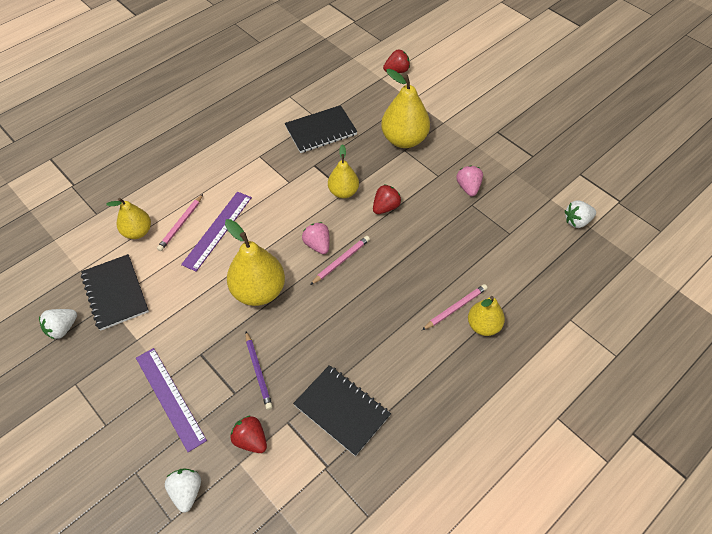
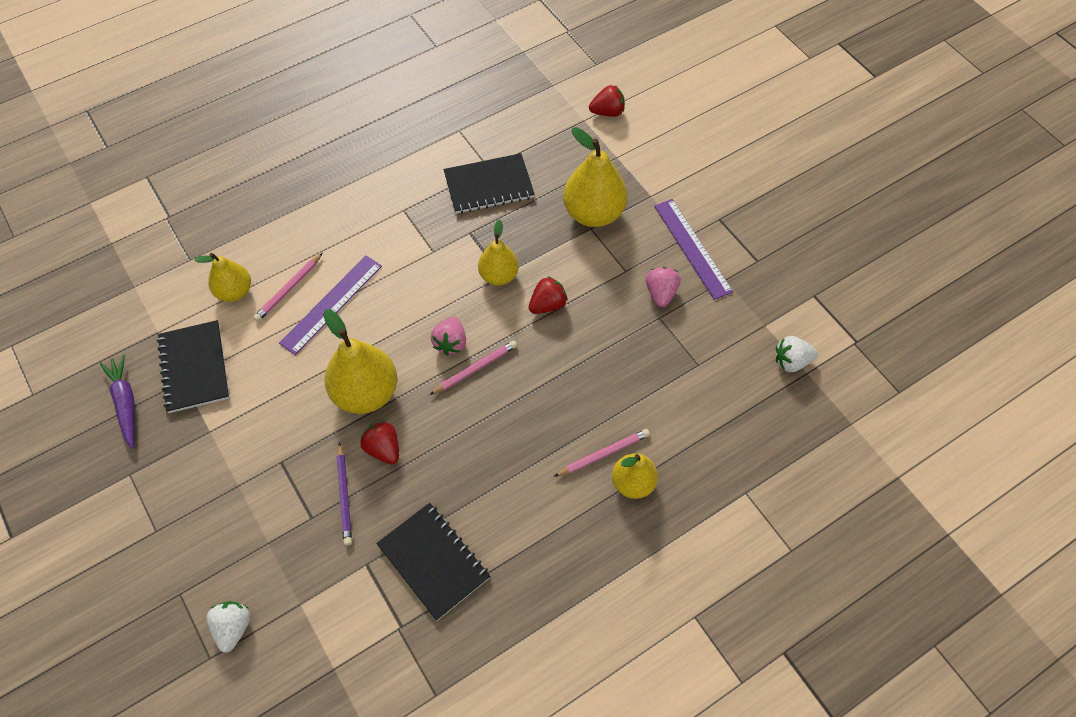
camera: 10 degrees right, 5 degrees up
(62, 328) = (125, 403): white strawberry -> purple carrot
(170, 398) = (235, 511): purple ruler -> purple ruler (692, 248)
(251, 440) = (319, 579): red strawberry -> red strawberry (383, 449)
(317, 245) = (450, 343): pink strawberry -> pink strawberry turned 150 degrees counterclockwise

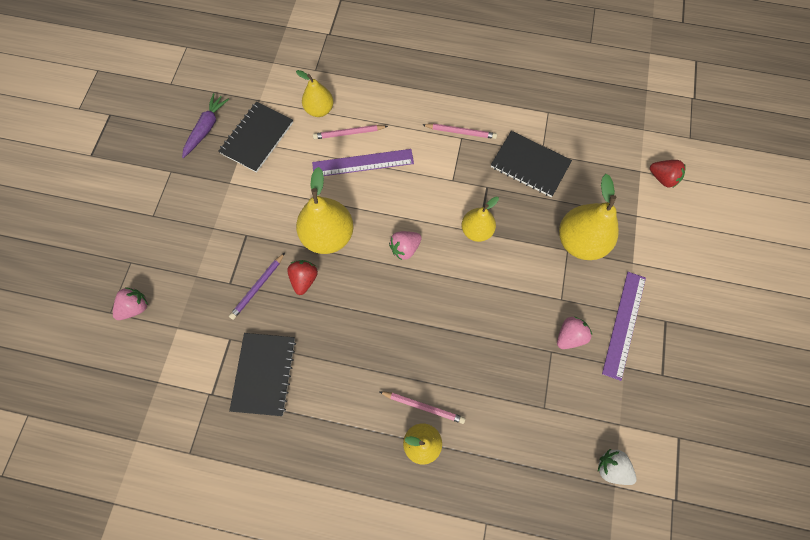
camera: 45 degrees right, 10 degrees up
(233, 627) = (135, 307): white strawberry -> pink strawberry
(475, 369) = (403, 278): pink pencil -> pink pencil (461, 132)
(547, 305) = (487, 277): red strawberry -> none

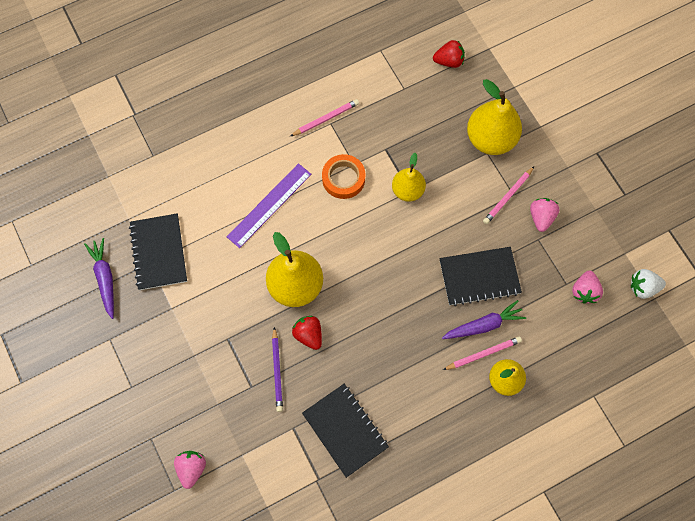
camera: 40 degrees left, 0 degrees up
(319, 110) = (190, 187): yellow pear -> none
(348, 133) = (234, 189): pink pencil -> pink pencil (507, 196)
(405, 248) = (365, 248): pink strawberry -> pink strawberry (584, 291)
(435, 185) = (343, 178): none -> orange tape
(444, 384) = (484, 325): none -> purple carrot
(530, 165) = (403, 106): black notebook -> black notebook (479, 277)
(624, 324) = (571, 178): purple ruler -> none
(662, 178) = (509, 42): red strawberry -> red strawberry (449, 61)

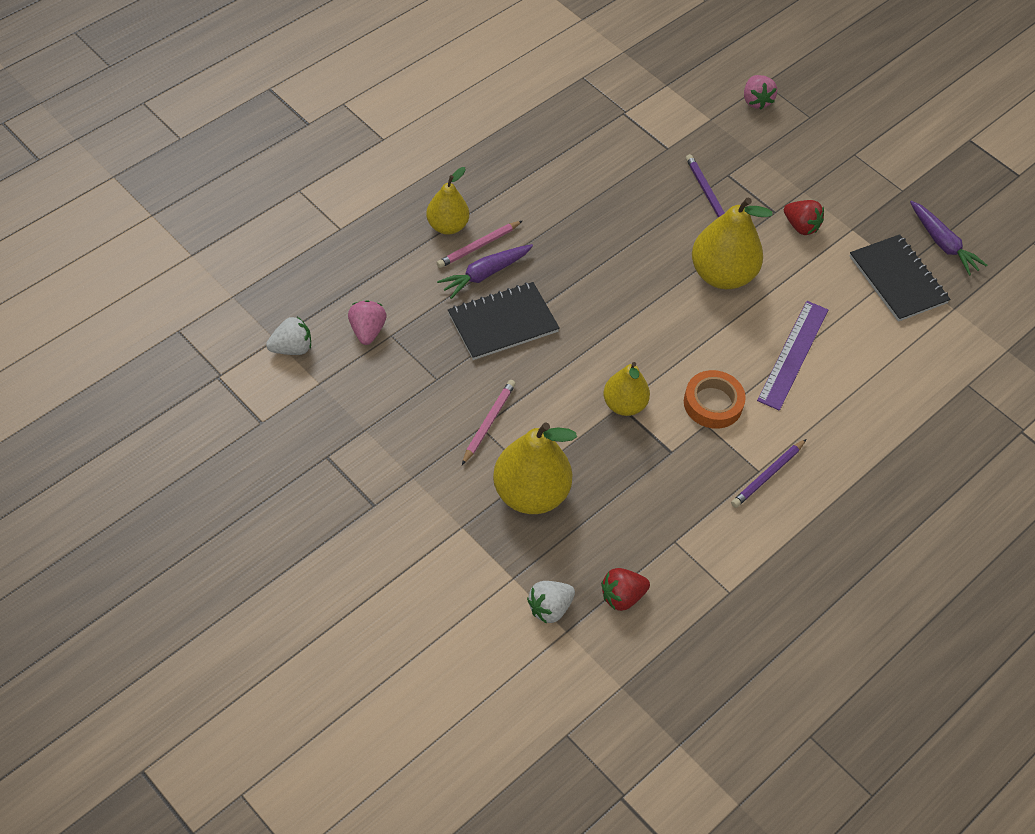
camera: 160 degrees right, 15 degrees down
(308, 335) = (686, 230): red strawberry -> red strawberry (801, 226)
(326, 119) = (767, 475): pink pencil -> purple pencil
(345, 430) = (611, 155): black notebook -> none
(496, 63) = (549, 608): none -> white strawberry
(541, 217) = (438, 405): pink strawberry -> none

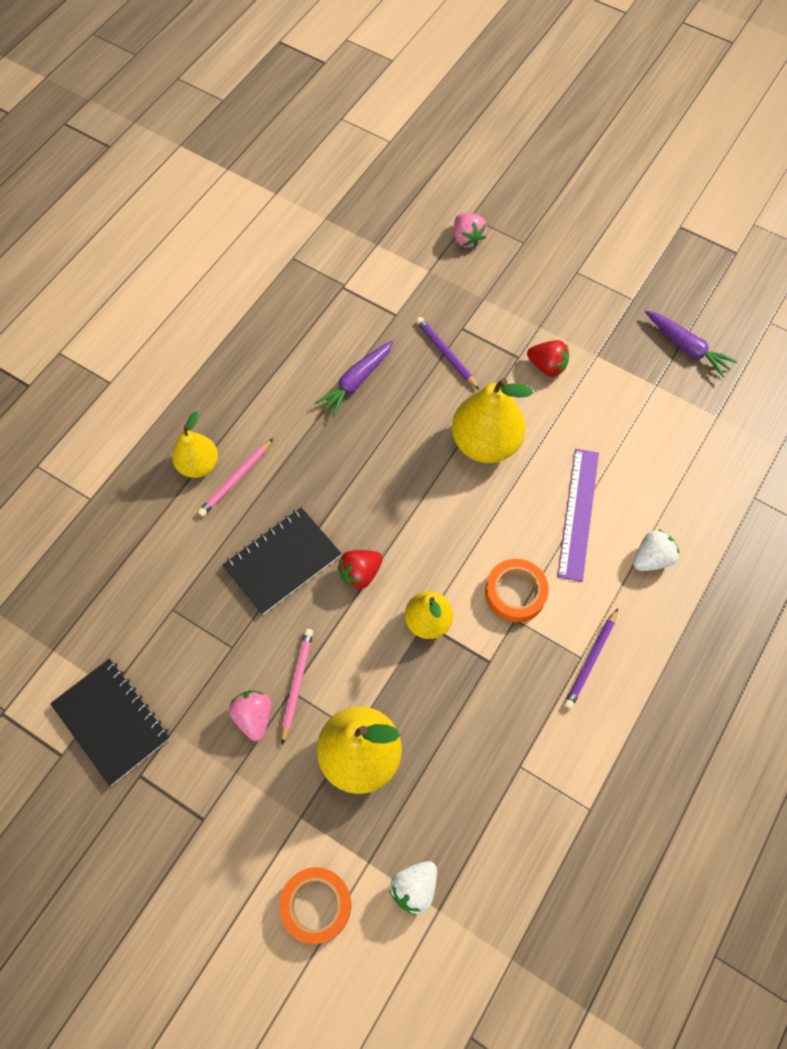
camera: 10 degrees left, 10 degrees up
(291, 348) = (72, 656): white strawberry -> white strawberry (651, 558)
(367, 331) = (146, 612): pink strawberry -> pink strawberry (254, 717)
(457, 597) = (316, 905): none -> orange tape
(485, 274) = (250, 510): purple carrot -> purple carrot (356, 382)
(622, 596) = (484, 850): red strawberry -> red strawberry (360, 573)
(898, 280) = (655, 399): black notebook -> black notebook (112, 721)

